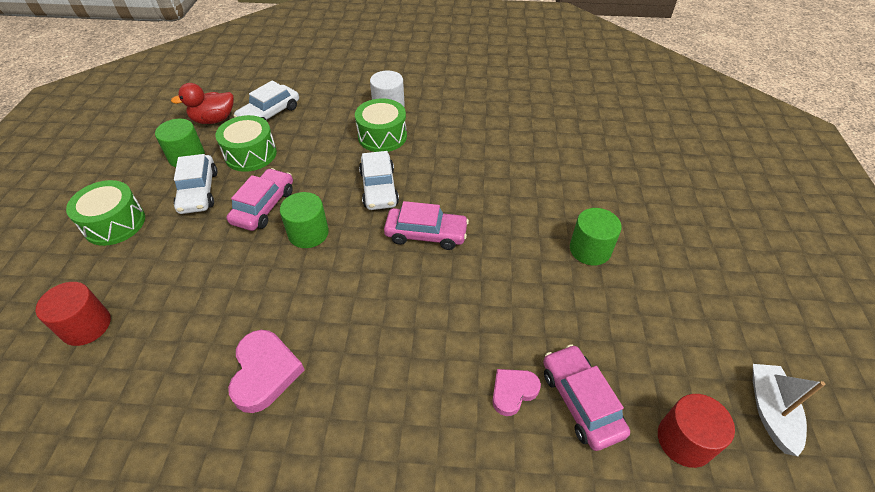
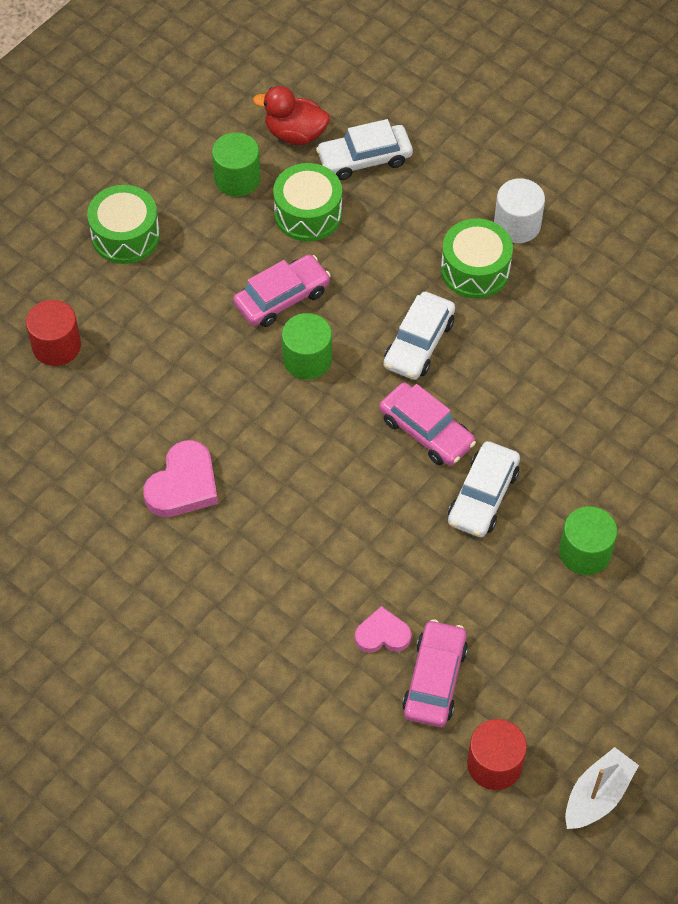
camera: 35 degrees right, 10 degrees up
(198, 191) = (226, 238): white car -> white car (483, 496)

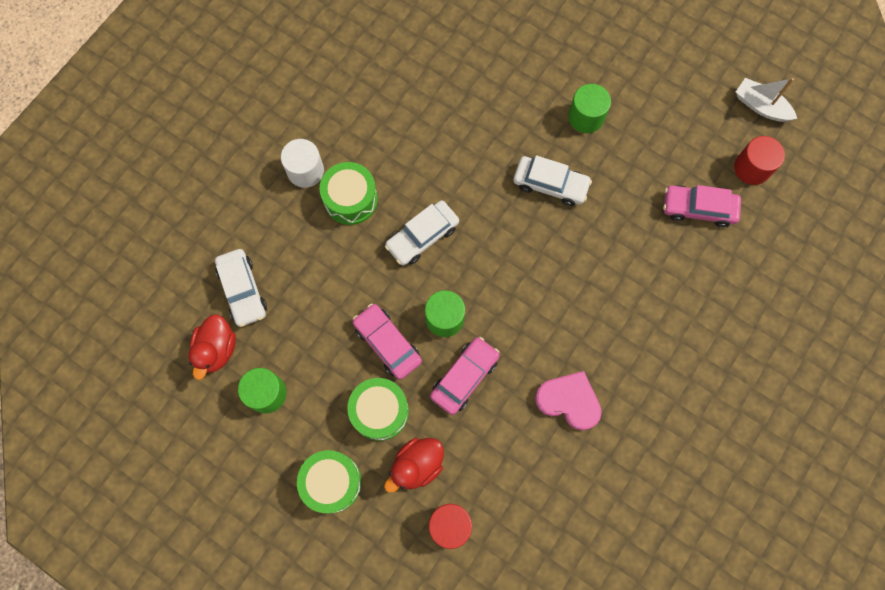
camera: 95 degrees left, 15 degrees up
(130, 318) = (416, 465): none -> red duck
(308, 214) = (302, 331): green drum -> green drum (380, 411)
(382, 634) = (670, 245): pink heart -> none
(418, 343) = (422, 236): white car -> white car turned 120 degrees clockwise
(426, 431) = (500, 226): pink car -> pink car (464, 377)

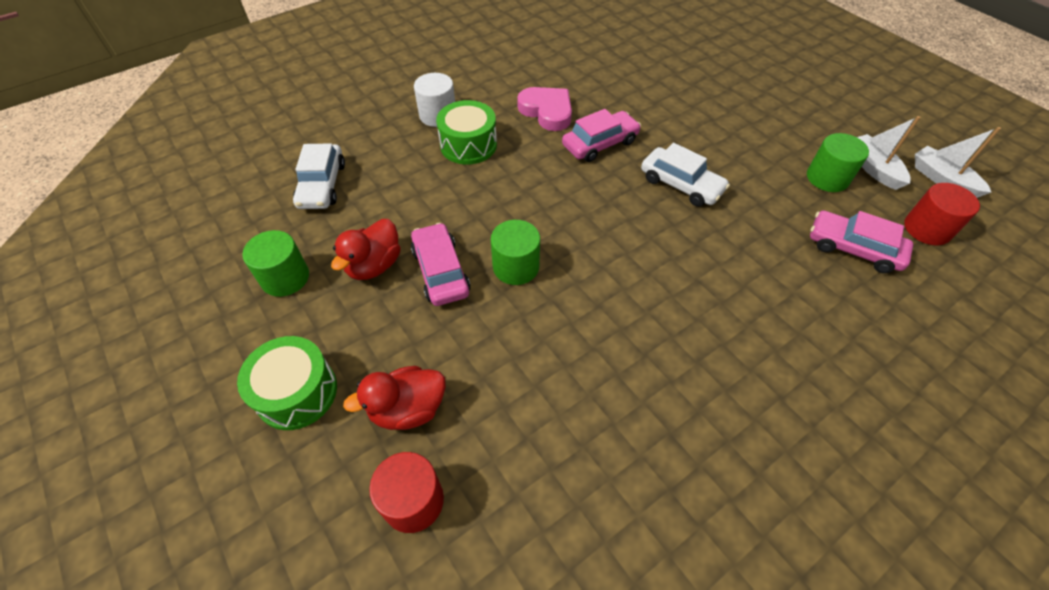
camera: 20 degrees right, 20 degrees down
(217, 349) = (263, 224): red duck -> red duck (374, 265)
(380, 411) = (396, 334): green drum -> none
(422, 236) = (525, 191): white car -> none
(464, 377) = (512, 331): pink car -> pink car (600, 144)
(569, 401) = (635, 399): pink heart -> pink heart (547, 111)
(586, 117) = (736, 143): green cylinder -> green cylinder (827, 178)
(704, 111) = (873, 168): none -> white boat

